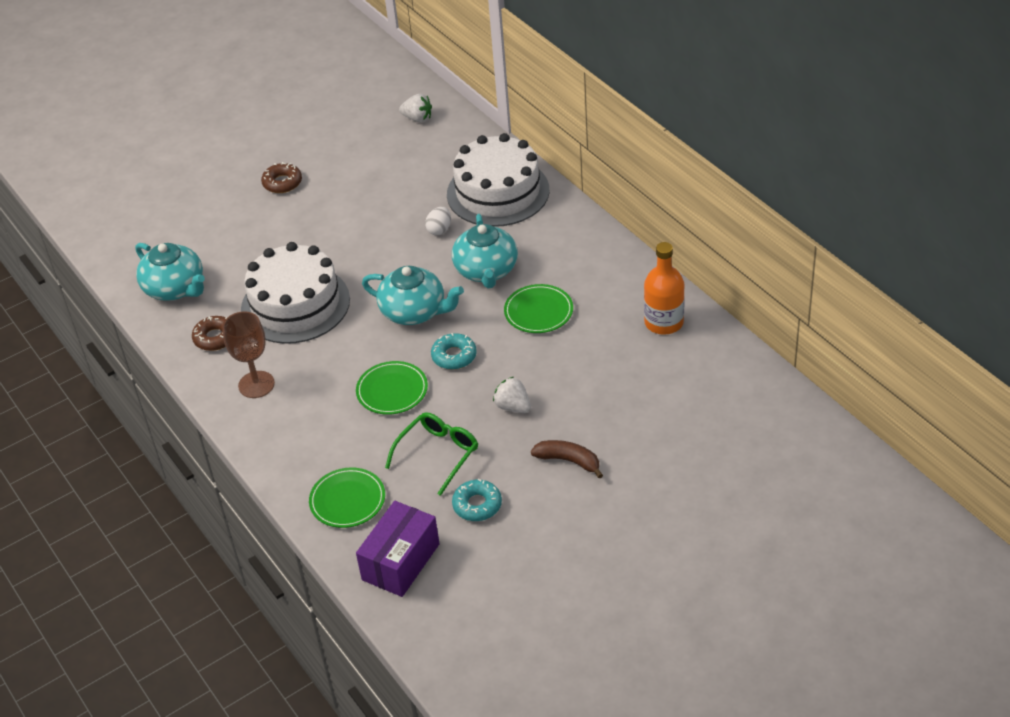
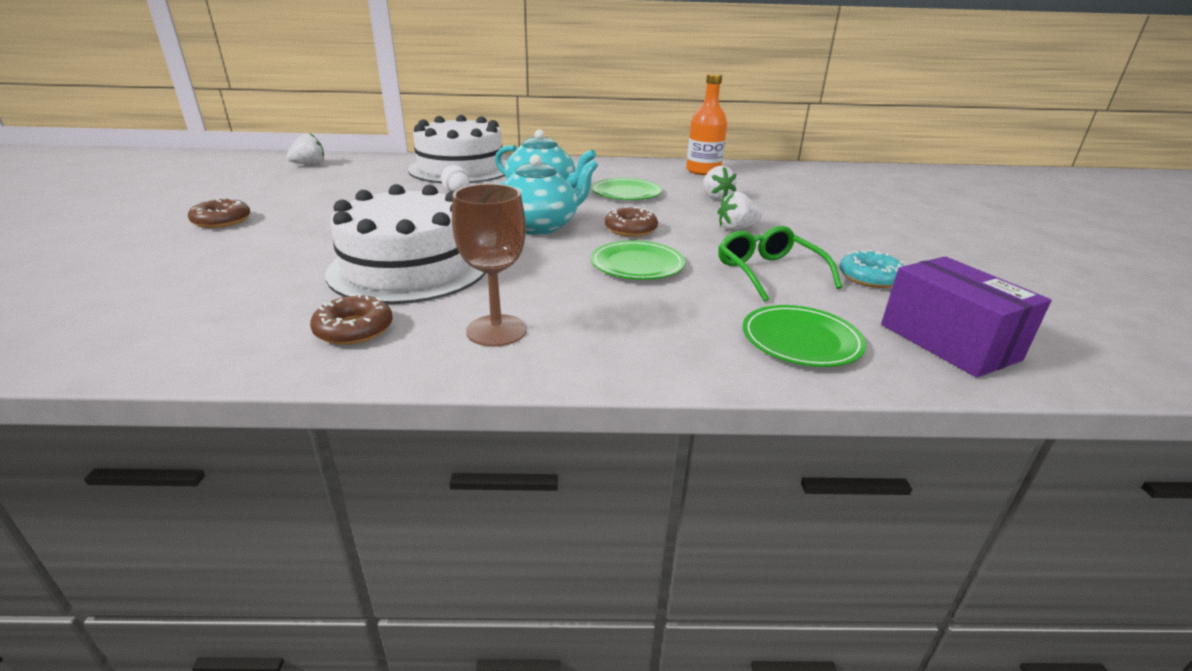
camera: 60 degrees left, 15 degrees down
(175, 288) = (198, 325): turquoise teapot -> none
(454, 356) = (630, 229): turquoise donut -> brown donut
(568, 461) = (836, 230): brown banana -> none
(583, 365) = (715, 198): none -> white strawberry

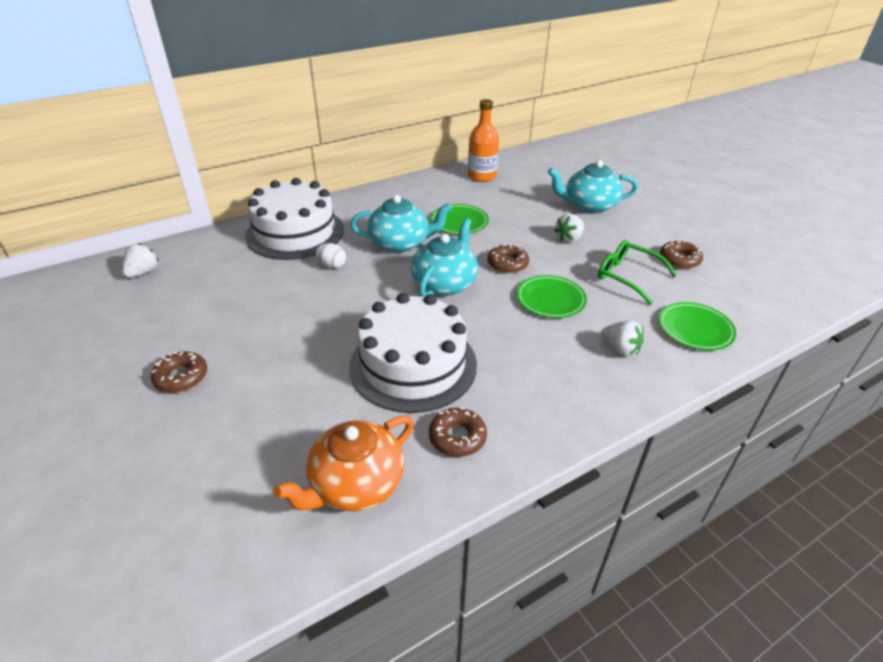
camera: 30 degrees left, 10 degrees up
(207, 326) = (356, 484): none -> orange teapot
(496, 330) = (541, 396): brown goblet -> none
(715, 198) = (523, 207): white strawberry -> white strawberry (620, 349)
(803, 212) = (589, 205): none -> turquoise teapot
(870, 277) = (679, 260): turquoise donut -> brown donut
(948, 342) = (755, 299): purple box -> none

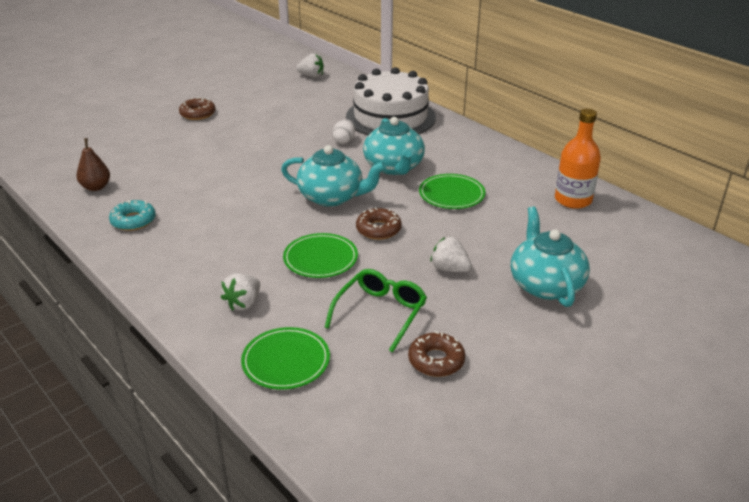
camera: 80 degrees right, 5 degrees down
(356, 484) = (96, 187): orange teapot -> brown pear
(413, 364) = (214, 194): white cake -> none
(457, 437) = (133, 221): brown donut -> turquoise donut

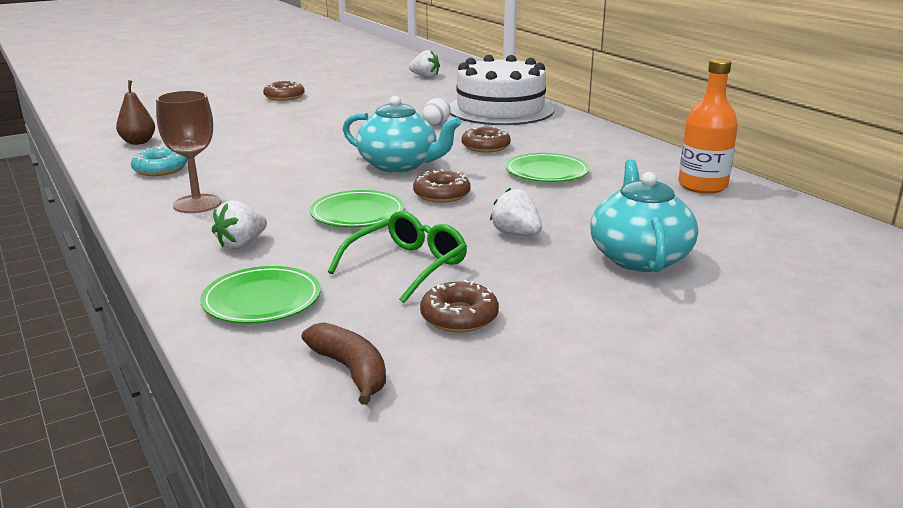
camera: 10 degrees right, 10 degrees down
(186, 260) = (197, 204): none -> brown goblet
(378, 422) = (350, 370): none -> brown banana
(394, 167) = (485, 146): turquoise teapot -> brown donut

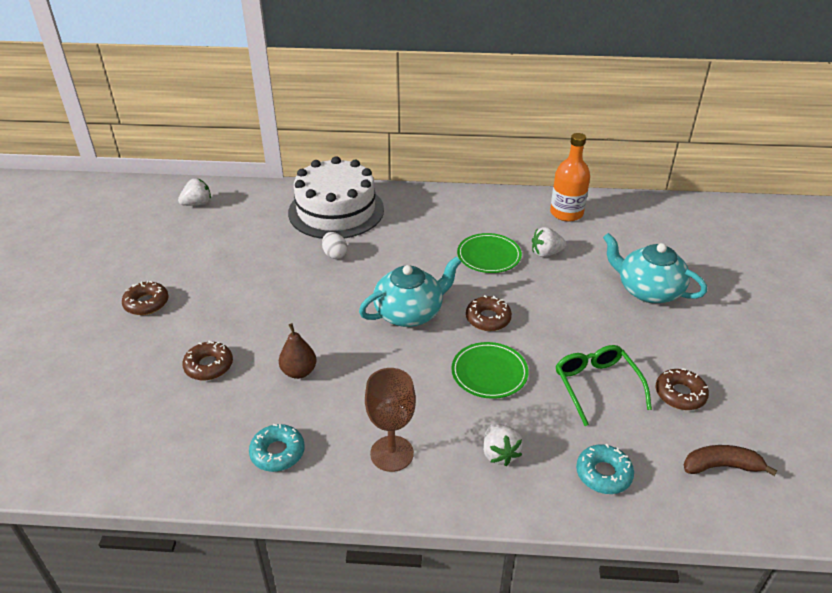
camera: 55 degrees left, 15 degrees up
(138, 142) = (175, 446): brown pear -> brown pear (299, 372)
(262, 300) = (603, 474): green plate -> turquoise donut
(485, 146) = (412, 256): brown donut -> brown donut (209, 366)
(516, 234) = (581, 318): white strawberry -> white strawberry (546, 253)

